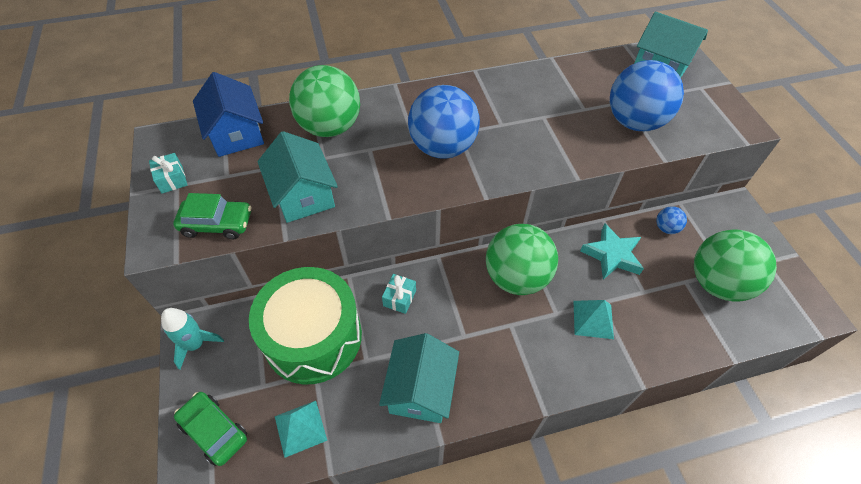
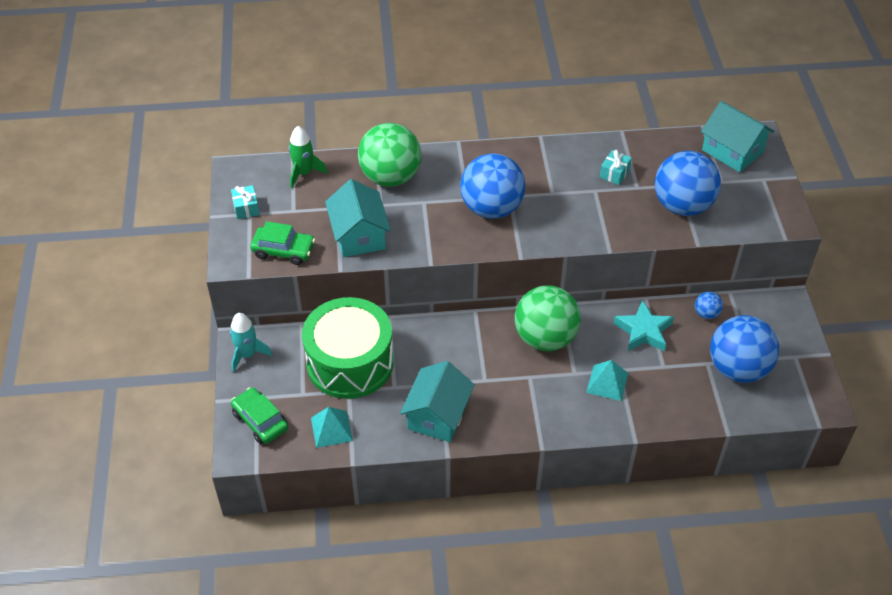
camera: 10 degrees right, 5 degrees down
(236, 134) = (304, 173): blue house -> green rocket
(399, 298) = (432, 341): turquoise gift -> turquoise gift (614, 173)
(717, 283) = (738, 368): green ball -> blue ball

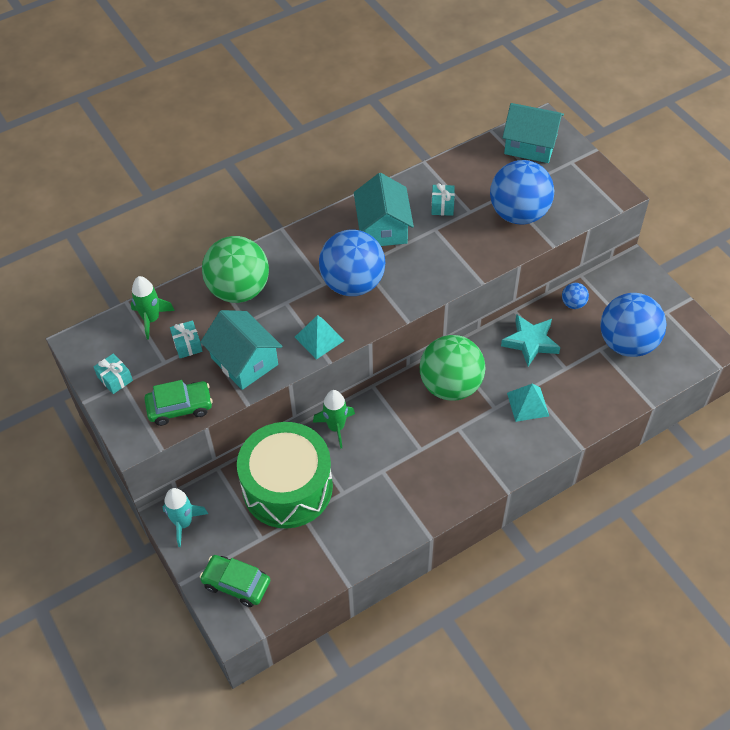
camera: 25 degrees left, 5 degrees up
(320, 204) = (187, 344): none -> turquoise gift
(331, 429) = (309, 560): turquoise pyramid -> turquoise pyramid (319, 338)
(421, 331) = (336, 427): none -> green rocket
(437, 415) = (398, 502): turquoise house -> turquoise house (383, 228)

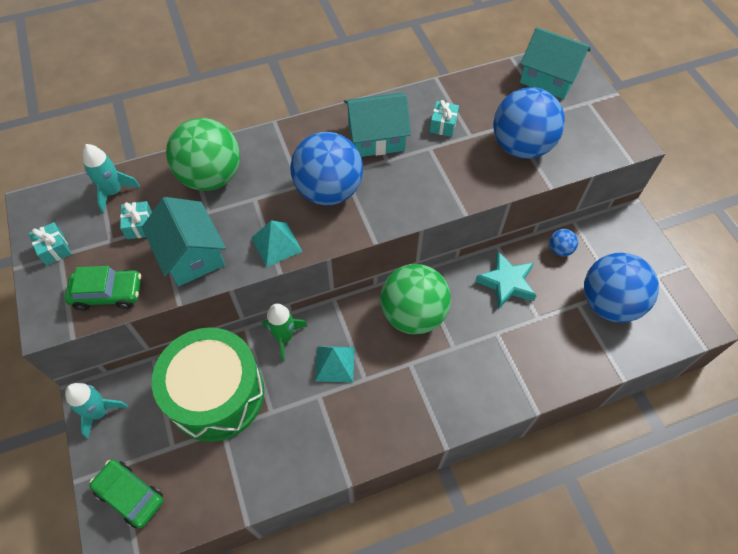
camera: 10 degrees right, 5 degrees up
(151, 319) = (114, 192): green rocket -> turquoise rocket
(383, 228) = (376, 137): turquoise house -> turquoise house turned 75 degrees clockwise
(528, 404) = (489, 351): turquoise pyramid -> turquoise pyramid (335, 364)

